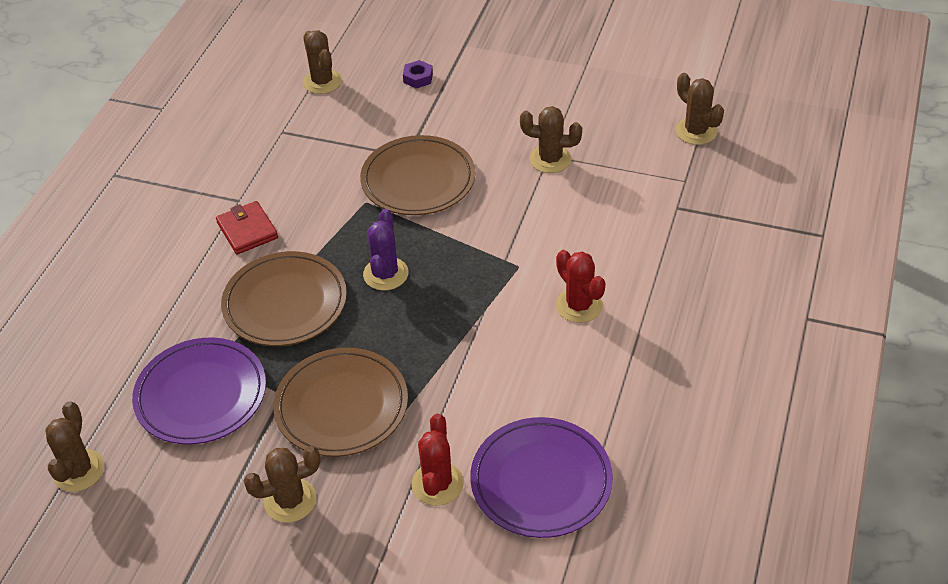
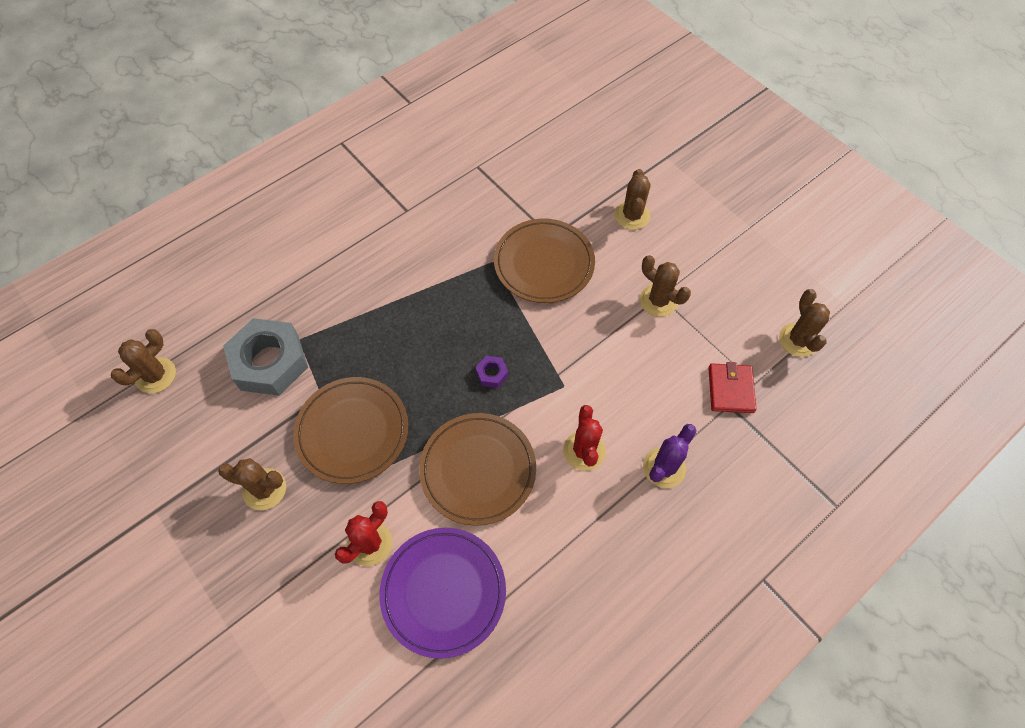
camera: 30 degrees right, 15 degrees up
(201, 395) = (270, 362): purple plate -> grey nut
(247, 230) = (394, 240): red wallet -> red wallet (730, 389)
(285, 303) = (376, 318): brown plate -> brown plate (478, 470)
(322, 82) = (536, 136): brown cactus -> brown cactus (632, 215)
(385, 274) = (462, 334): purple cactus -> purple cactus (664, 467)
(418, 78) = (608, 170): purple nut -> purple nut (492, 374)

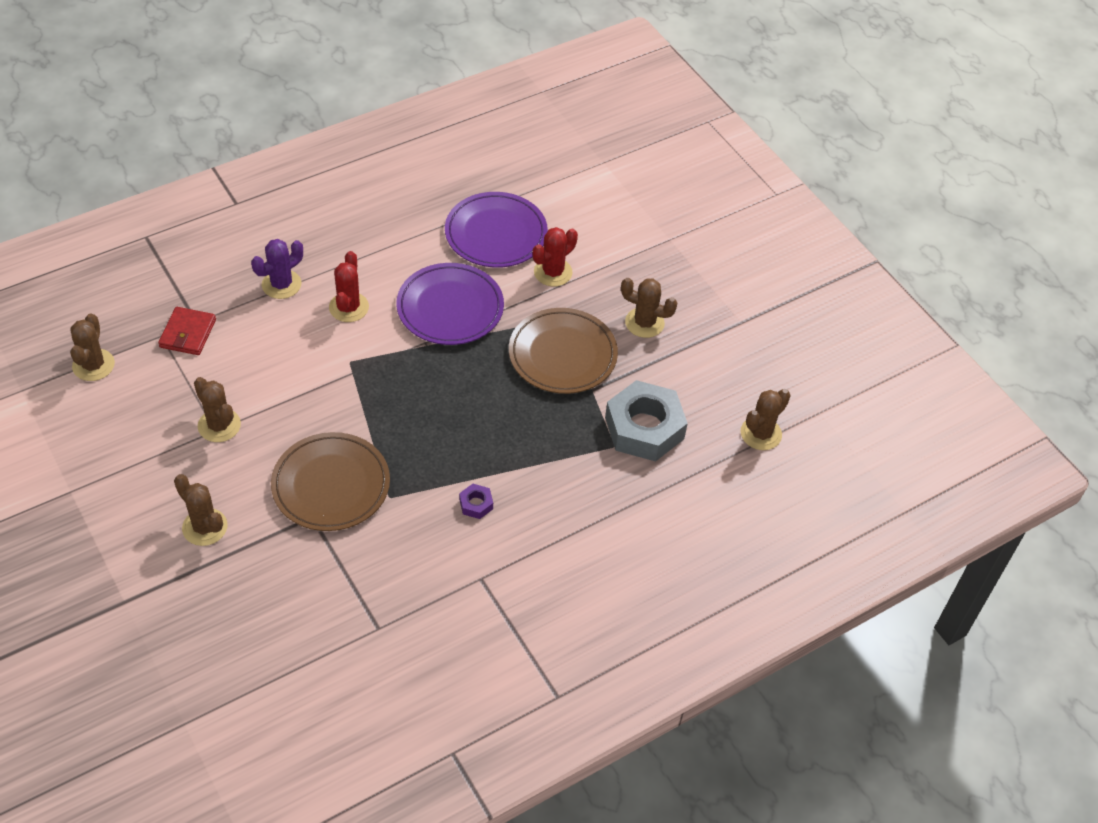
camera: 175 degrees left, 10 degrees down
(478, 470) = (450, 308): brown plate -> purple plate
(492, 374) = (418, 383): purple nut -> purple nut (476, 504)
(632, 215) = (205, 527): brown cactus -> brown cactus turned 60 degrees counterclockwise

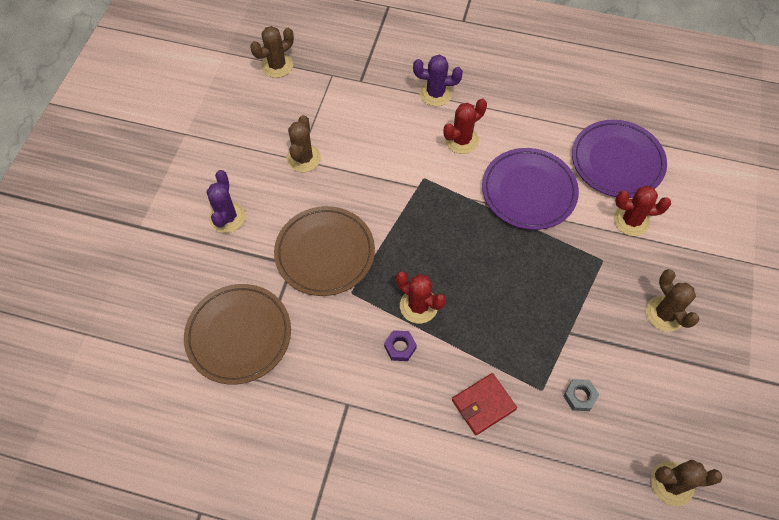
camera: 50 degrees right, 10 degrees up
(188, 333) = (348, 85): red wallet -> red wallet (483, 405)
(205, 527) = (227, 217): brown cactus -> purple cactus
(457, 462) = (418, 306): none -> red cactus
(562, 355) = (575, 288): brown plate -> brown plate (239, 335)
(644, 428) = (579, 396): grey nut -> grey nut, size x0.42

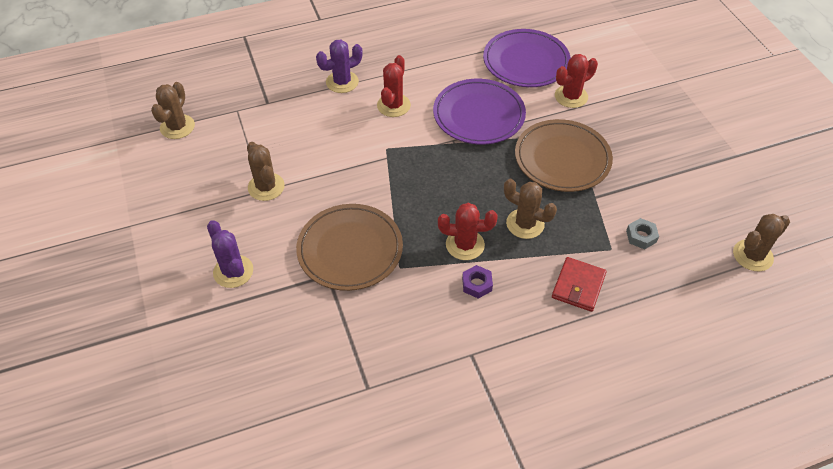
camera: 35 degrees left, 10 degrees down
(239, 335) = (327, 360): brown plate -> brown plate (562, 159)
(664, 314) = (648, 146): brown cactus -> brown cactus (525, 224)

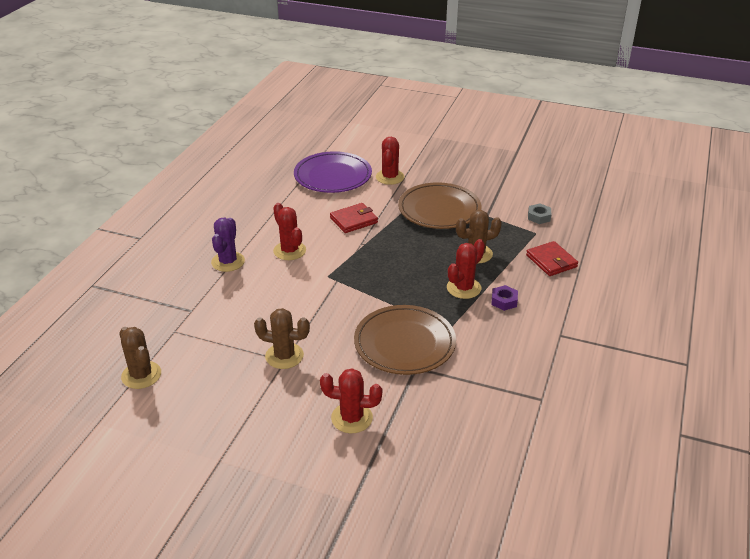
camera: 50 degrees left, 15 degrees down
(233, 271) = (352, 418): purple cactus -> red cactus
(478, 115) = (354, 220): purple plate -> red wallet
(752, 255) = (596, 189): brown cactus -> none

